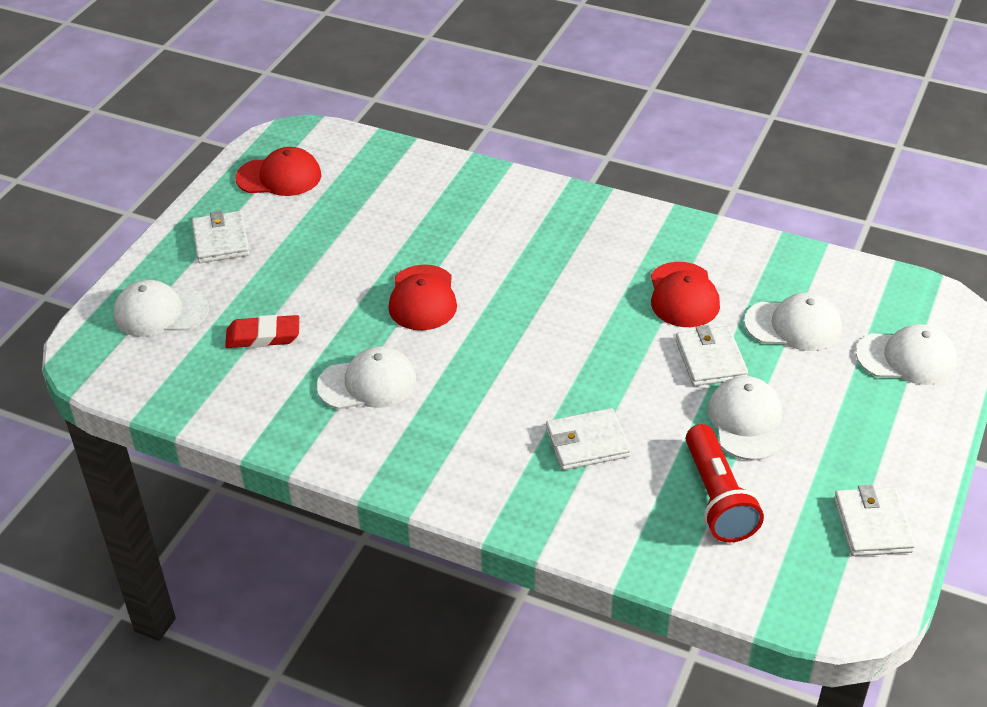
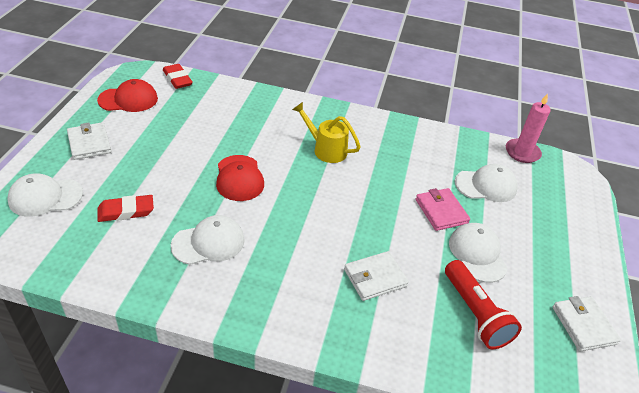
camera: 15 degrees left, 0 degrees up
(353, 146) = (177, 79): none -> red eraser
(557, 261) = (325, 149): none -> yellow watering can
(683, 295) = (412, 169): red cap -> none
(710, 359) = (441, 211): white wallet -> pink wallet
(872, 277) = (522, 152): none -> pink candle
(906, 358) = (561, 203): white cap -> none

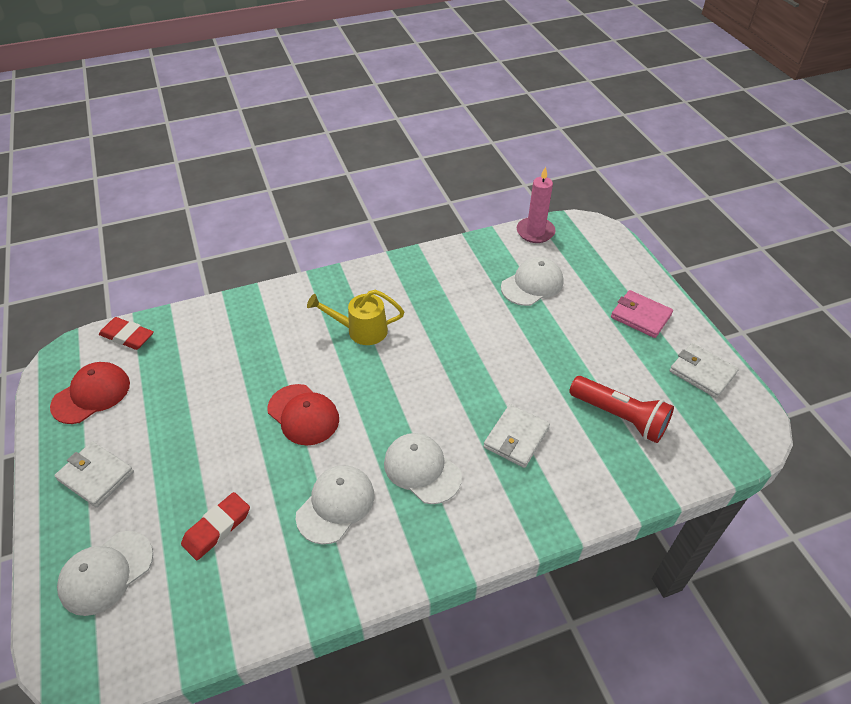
camera: 30 degrees left, 5 degrees up
(441, 211) = (516, 334): pink wallet -> pink wallet (640, 316)
(477, 254) = (578, 358): white cap -> white cap (422, 469)

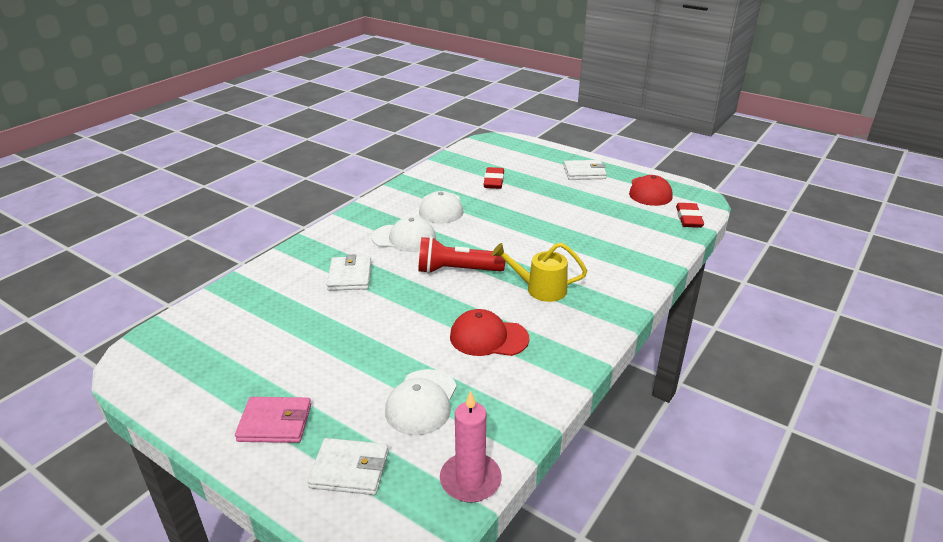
camera: 145 degrees right, 15 degrees down
(106, 572) = (523, 156): white cap -> none
(127, 336) = (688, 218): red eraser -> red eraser turned 75 degrees counterclockwise
(303, 414) = (512, 231): red cap -> red cap (488, 337)
(360, 330) = (540, 289): yellow watering can -> yellow watering can turned 135 degrees counterclockwise
(620, 417) = (268, 321): red flashlight -> red flashlight (457, 270)
(702, 372) = (190, 391): white wallet -> white wallet (350, 469)

